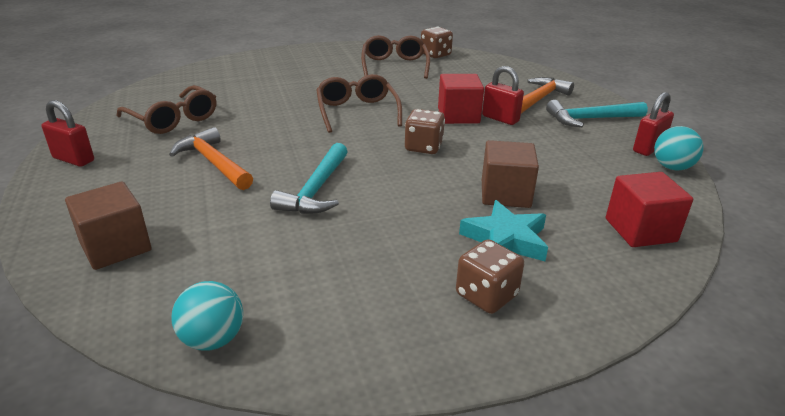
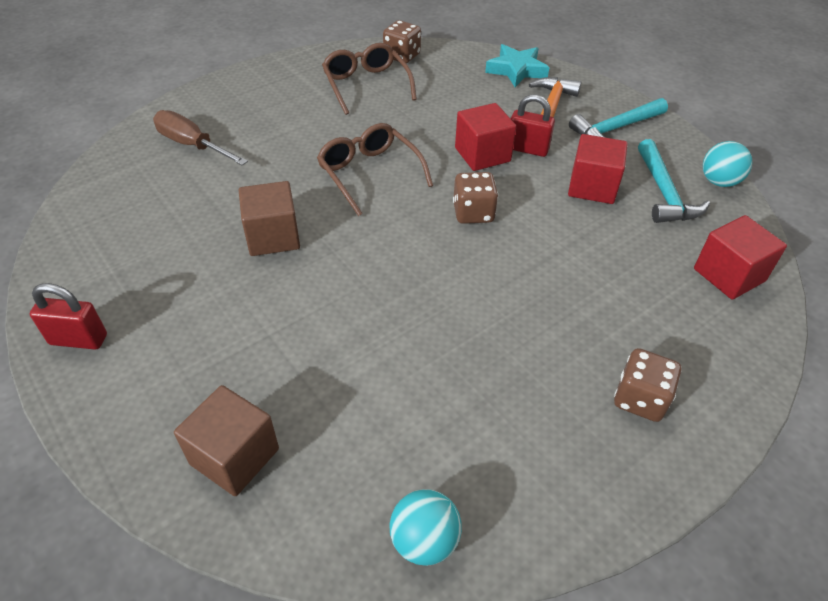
camera: 20 degrees left, 15 degrees up
(173, 119) = (157, 240): brown glasses -> none
(213, 162) = (257, 298): orange hammer -> none
(241, 77) = (192, 145): none -> brown screwdriver
(316, 190) = (399, 308): turquoise hammer -> turquoise hammer (664, 193)
(505, 194) = (589, 260): brown cube -> brown cube (273, 237)
(505, 239) = (620, 322): turquoise star -> turquoise star (516, 70)
(542, 150) = (592, 187): none -> red cube
(648, 148) = (687, 160): red padlock -> none

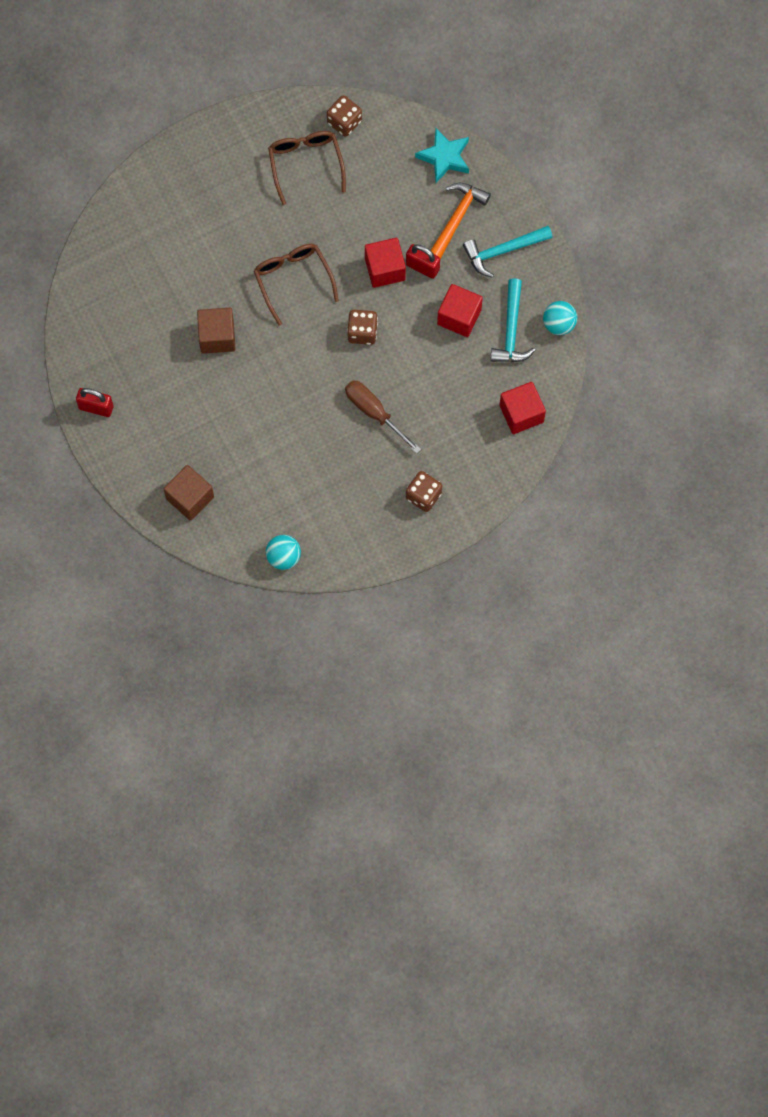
camera: 10 degrees right, 25 degrees up
(192, 145) = (158, 228): brown screwdriver -> brown screwdriver (374, 412)

